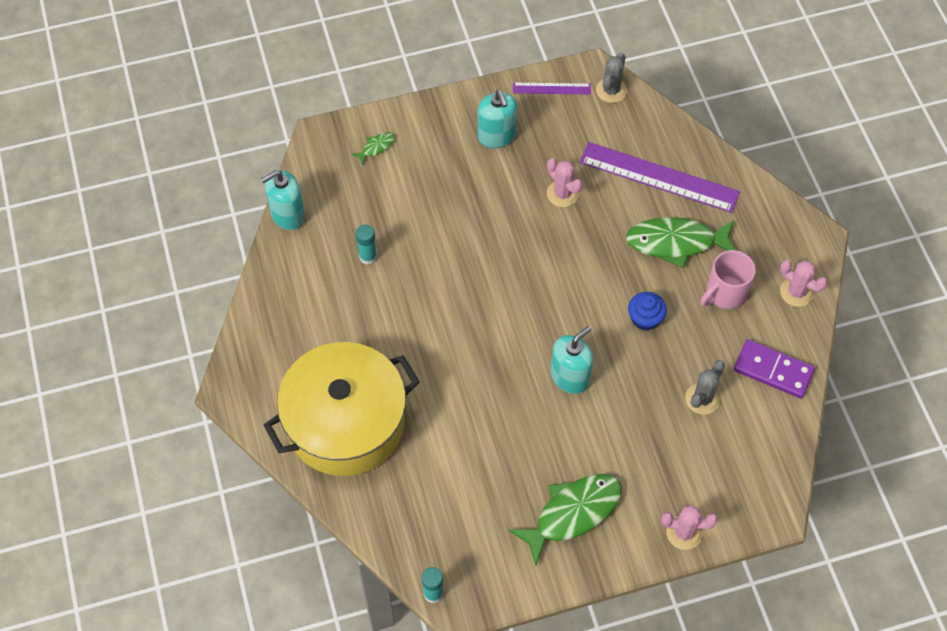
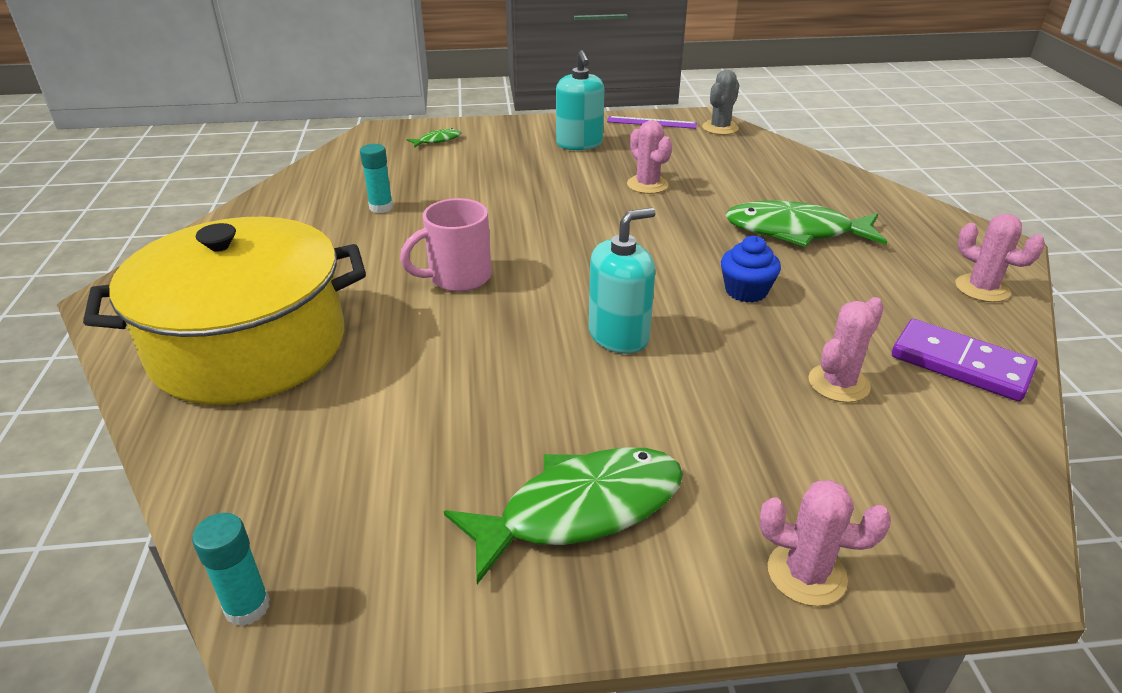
camera: 10 degrees right, 25 degrees down
(287, 215) = (306, 172): turquoise soap dispenser -> none
(659, 177) = (773, 183): purple ruler -> none
(702, 399) = (838, 383): grey cactus -> pink cactus
(725, 293) = (869, 279): pink mug -> pink mug (457, 277)

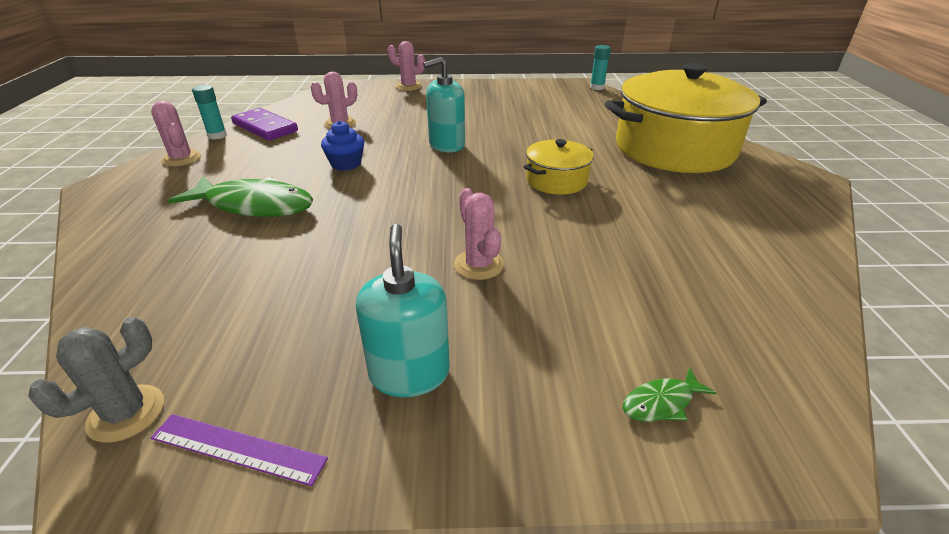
camera: 175 degrees left, 0 degrees up
(381, 207) = (663, 253): turquoise glue stick -> turquoise glue stick (217, 136)
(457, 277) = (556, 180): pink mug -> yellow pot
(581, 510) = (483, 98): green fish -> none
(647, 185) = (353, 271): pink cactus -> pink cactus (479, 265)

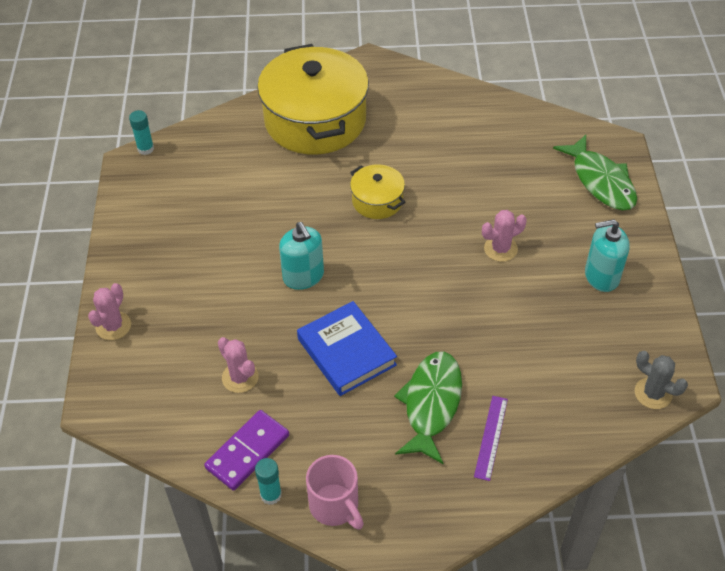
camera: 90 degrees left, 15 degrees up
(181, 159) = (335, 506): pink cactus -> pink mug
(238, 448) = (661, 337): purple ruler -> purple ruler (491, 437)
(346, 164) = (346, 352): blue cupcake -> blue book
(661, 402) = (600, 181): green fish -> green fish, size x2.27

